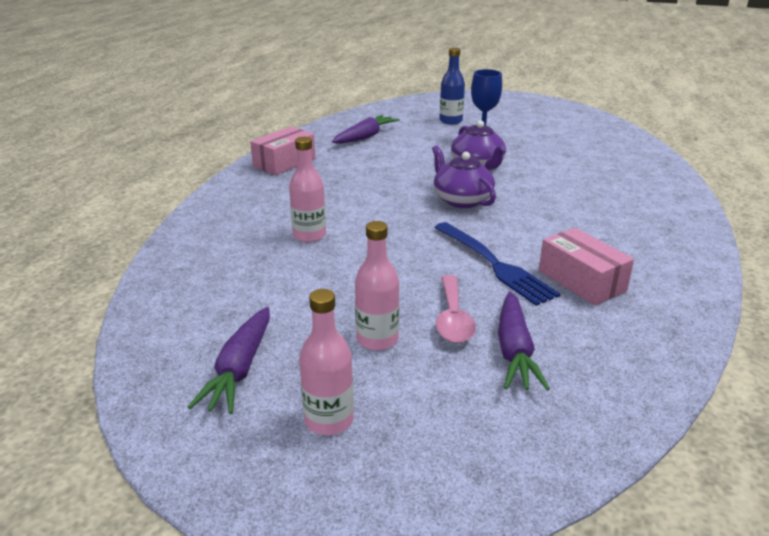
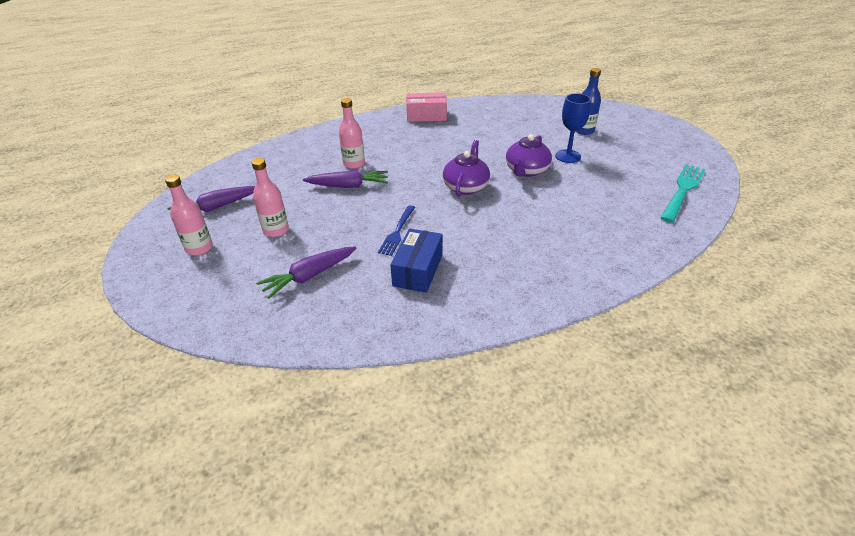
camera: 50 degrees right, 10 degrees up
(365, 137) = (503, 118): purple carrot -> purple carrot (348, 186)
(453, 319) = (320, 243): pink spoon -> none
(494, 264) = (397, 232): blue fork -> blue fork, size x0.65
(581, 280) = (418, 270): pink box -> blue box
(599, 132) = (683, 190): none -> turquoise fork

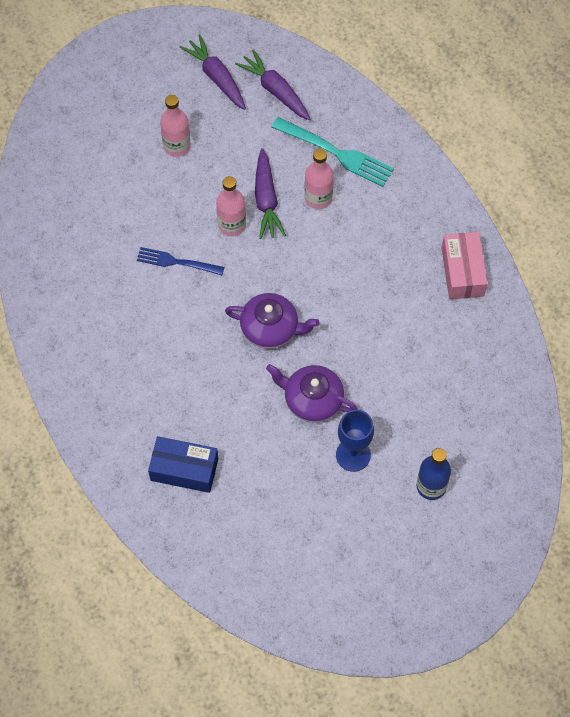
camera: 85 degrees right, 25 degrees up
(199, 248) = (145, 85): pink bottle -> pink bottle (232, 224)
(309, 276) = (104, 192): purple carrot -> purple carrot (275, 90)
(418, 270) = (114, 287): blue box -> blue box (184, 469)
(683, 190) = (272, 583): turquoise fork -> turquoise fork (336, 153)

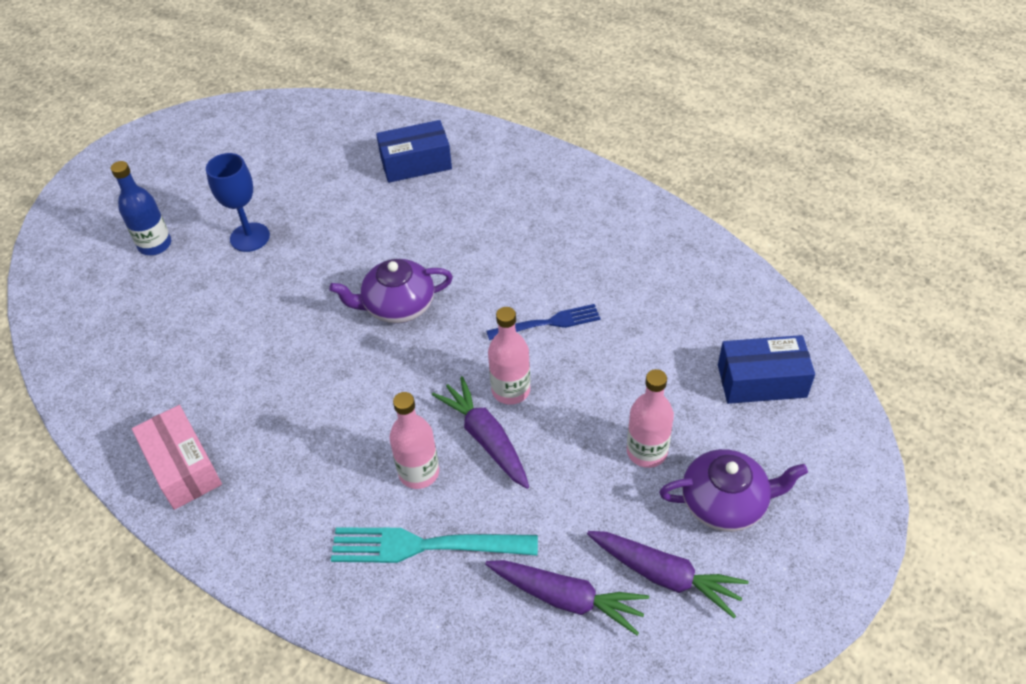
camera: 155 degrees right, 15 degrees down
(74, 154) = (761, 381): none -> blue box
(312, 400) = (316, 263): purple teapot -> purple teapot (725, 503)

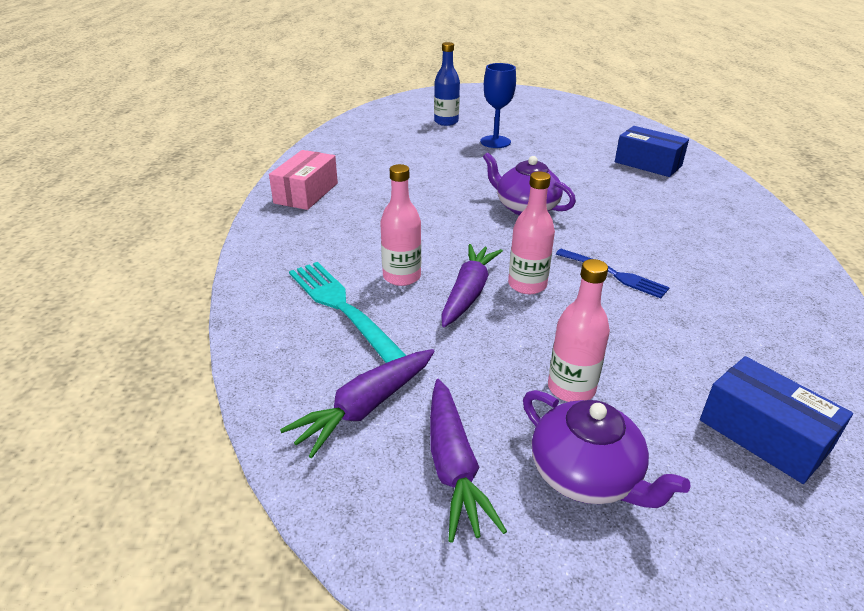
camera: 50 degrees right, 15 degrees down
(566, 598) = (365, 407): purple carrot -> purple carrot turned 60 degrees clockwise

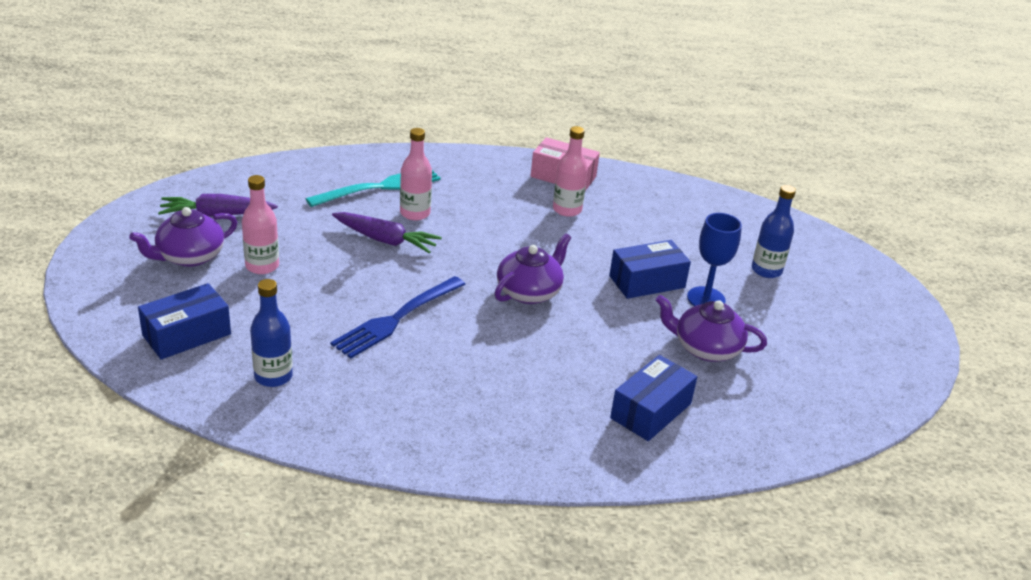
camera: 90 degrees right, 0 degrees up
(365, 407) = (275, 191): purple carrot -> none
(483, 161) = (647, 282): none -> blue box
(527, 285) = (390, 269): pink bottle -> pink bottle (567, 210)
(559, 144) = (706, 348): none -> purple teapot
(614, 274) = (397, 318): blue fork -> blue fork, size x1.53
(772, 345) = (273, 376): none -> blue bottle

